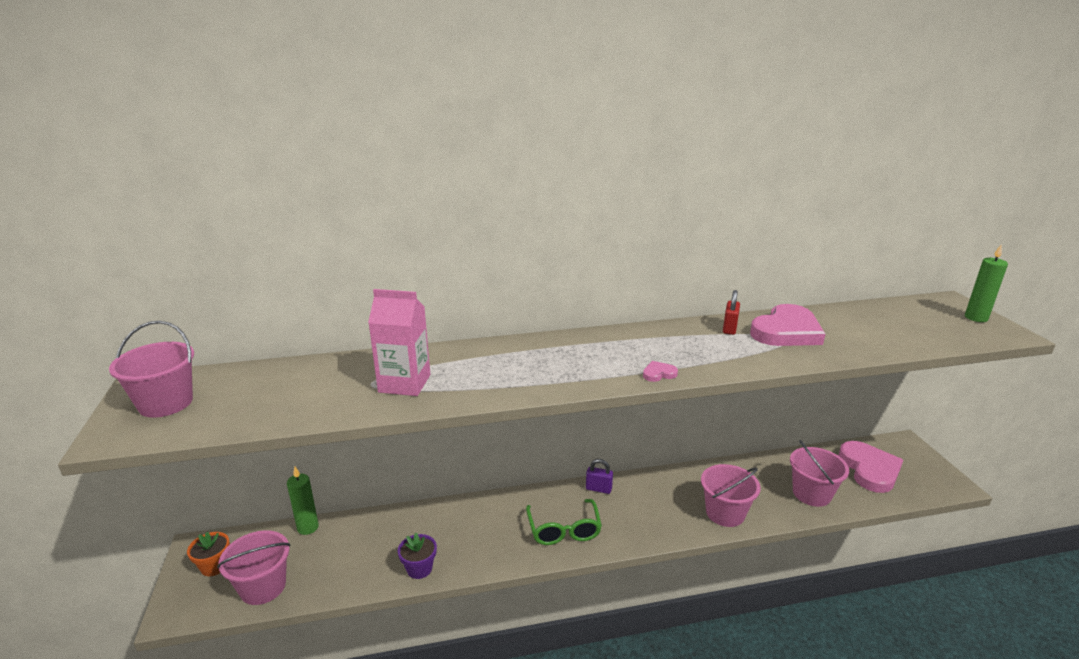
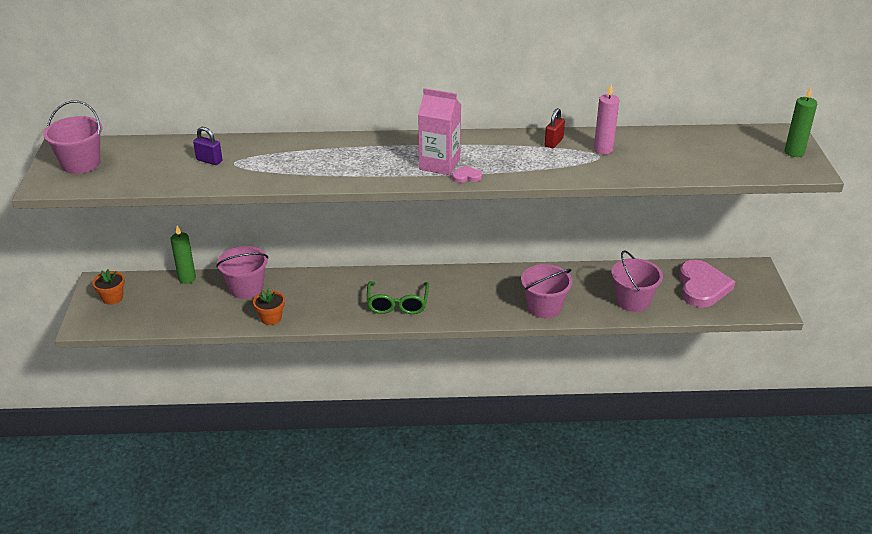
camera: 10 degrees right, 10 degrees up
(263, 587) = (148, 316): pink bucket -> pink bucket (246, 288)
(404, 383) = (260, 165): pink carton -> pink carton (439, 164)
(419, 569) = (271, 318): purple flower pot -> orange flower pot
(598, 489) = (440, 276): purple padlock -> purple padlock (209, 160)
(786, 331) = (603, 149): pink heart -> pink candle

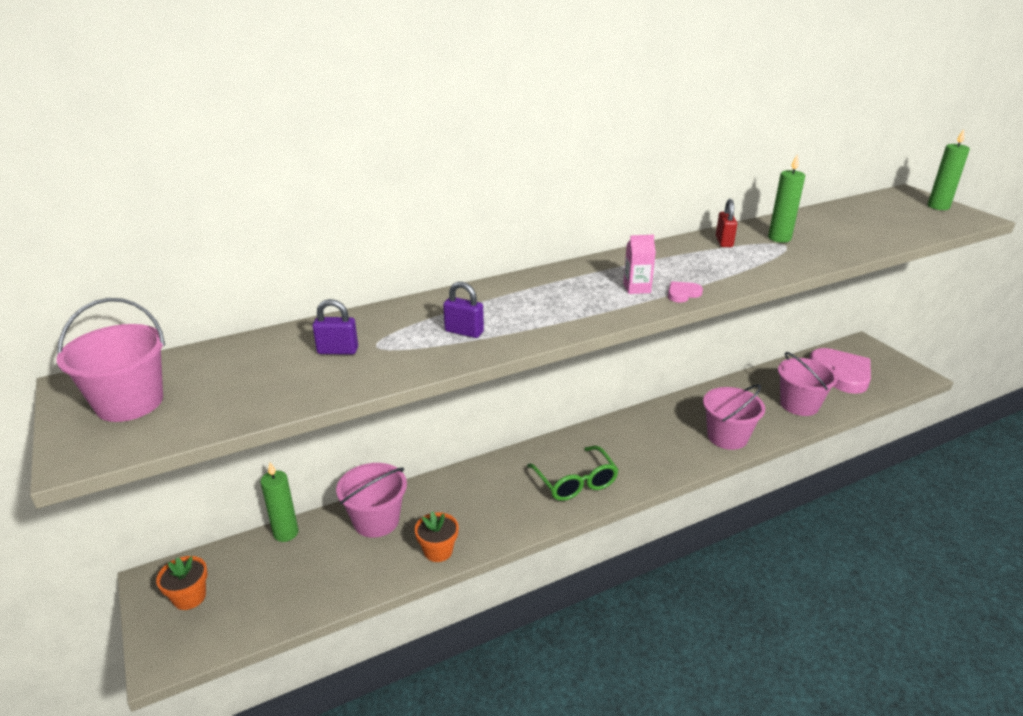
camera: 25 degrees left, 5 degrees down
(293, 167) = (464, 332): none -> purple padlock
(439, 164) = (636, 288): pink carton -> pink carton, size x0.54
(603, 149) = (779, 238): pink candle -> green candle

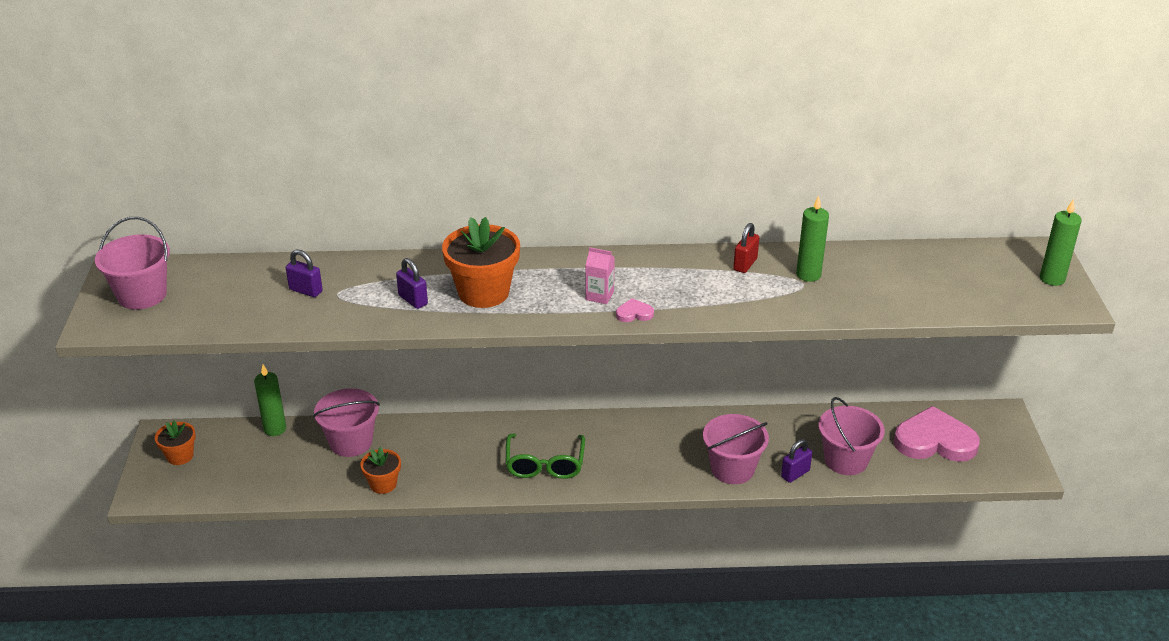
camera: 25 degrees right, 5 degrees up
(528, 310) = (483, 292): none -> orange flower pot
(775, 426) = (795, 474): none -> purple padlock
(841, 373) = (934, 441): pink heart -> pink heart turned 90 degrees counterclockwise

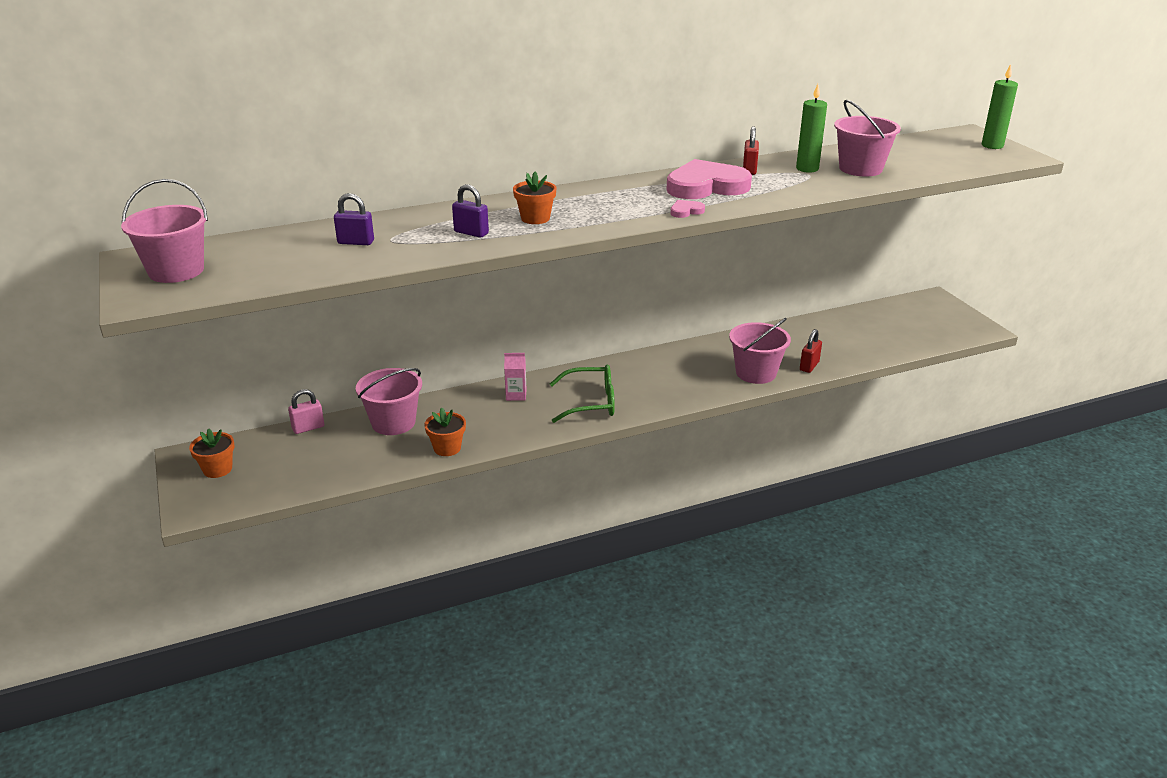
camera: 20 degrees left, 5 degrees down
(275, 429) = (308, 428): green candle -> pink padlock
(483, 292) = (535, 218): orange flower pot -> orange flower pot, size x0.56
(545, 465) = (591, 402): green glasses -> green glasses turned 75 degrees counterclockwise
(599, 296) = (644, 205): pink carton -> pink carton (516, 395)
(795, 474) = (809, 366): purple padlock -> red padlock
(846, 460) = (841, 349): pink bucket -> pink bucket (860, 168)
(934, 441) = (898, 324): pink heart -> pink heart (706, 186)

